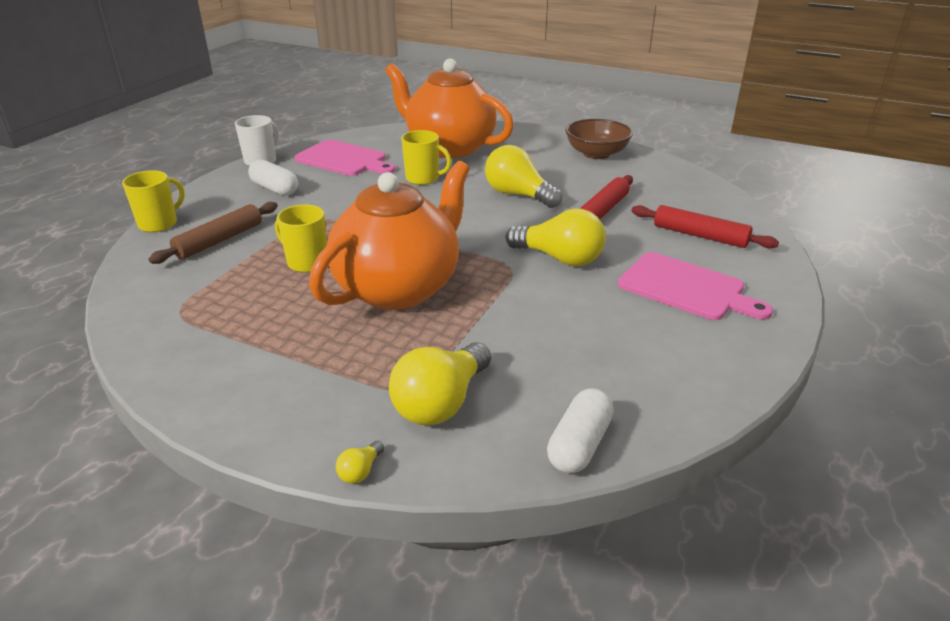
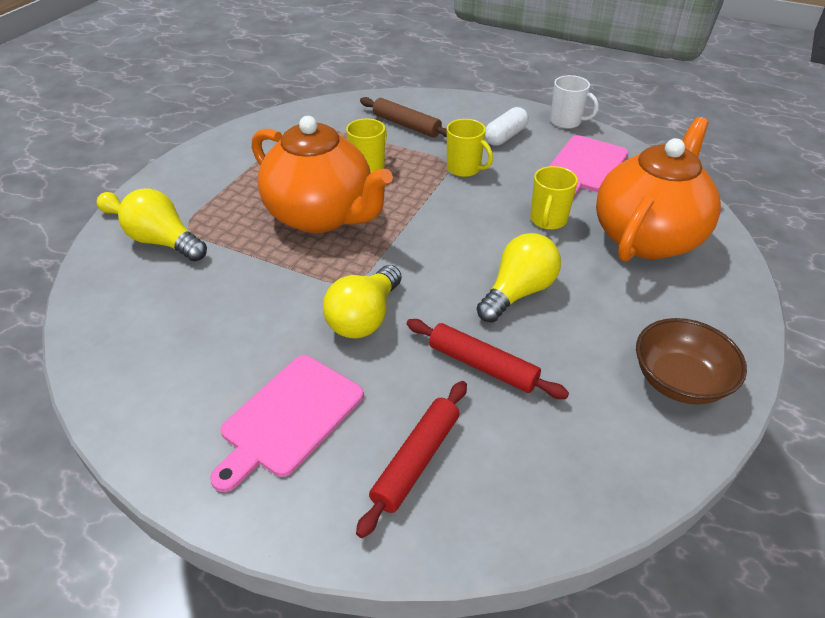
camera: 90 degrees right, 10 degrees up
(159, 224) = (434, 97): yellow mug -> yellow mug (464, 169)
(579, 444) = (90, 309): white capsule -> none

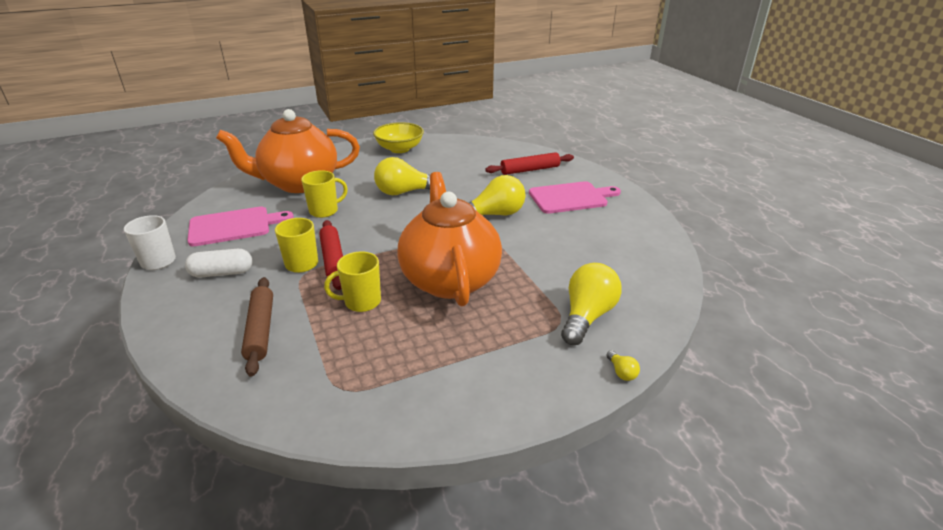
camera: 140 degrees left, 10 degrees down
(165, 242) = (587, 316): yellow light bulb -> yellow light bulb turned 135 degrees counterclockwise
(482, 366) = (465, 179): red rolling pin -> red rolling pin (333, 259)
(679, 381) = (399, 149): brown bowl -> yellow bowl

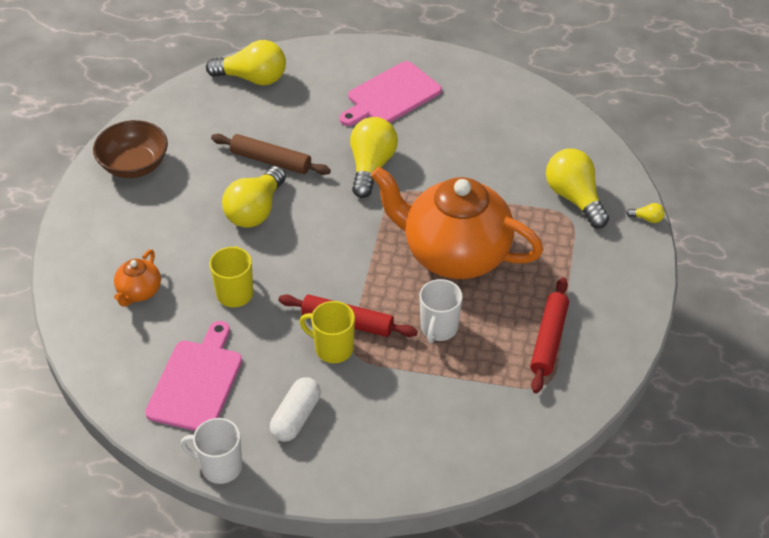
camera: 55 degrees left, 15 degrees up
(261, 330) = (424, 413): brown rolling pin -> brown rolling pin (271, 160)
(299, 183) = (139, 292): orange teapot -> orange teapot, size x0.42
(361, 302) = (438, 328): yellow mug -> white mug
(399, 149) = (134, 165): yellow bowl -> brown bowl
(515, 153) = (253, 78): none -> yellow light bulb
(530, 170) = (304, 89): red rolling pin -> red rolling pin (549, 340)
(571, 198) = (391, 95): pink cutting board -> pink cutting board turned 150 degrees counterclockwise

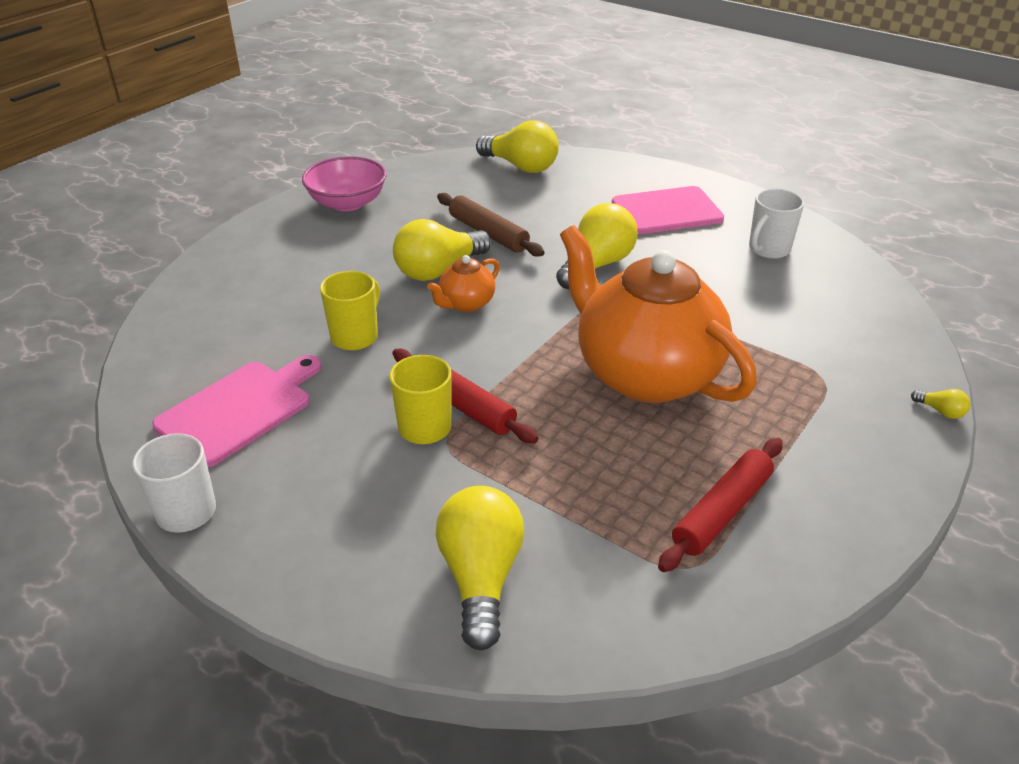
camera: 25 degrees right, 10 degrees down
(134, 165) = (347, 203): brown bowl -> pink bowl
(139, 292) = (256, 306): orange teapot -> orange teapot (466, 304)
(296, 417) = (320, 488): white capsule -> none
(438, 328) = (573, 448): white mug -> white mug (768, 249)
(574, 198) = (842, 361): yellow light bulb -> yellow light bulb (481, 577)

